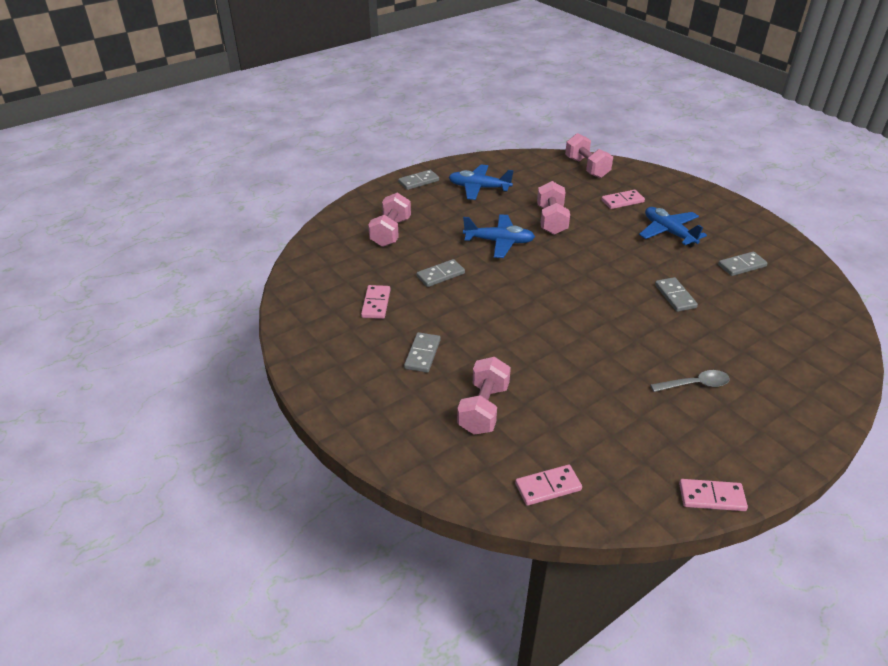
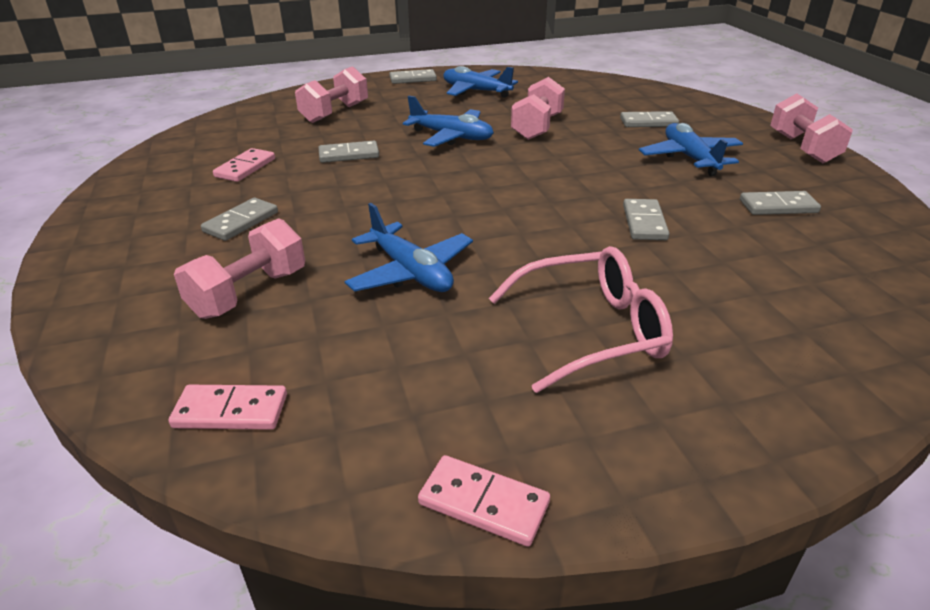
camera: 20 degrees right, 5 degrees down
(567, 368) = (410, 272): none -> blue plane
(586, 167) = (627, 90): pink dumbbell -> pink dumbbell (802, 148)
(622, 201) = (648, 122): pink domino -> grey domino
(695, 384) = (590, 331): grey spoon -> pink glasses

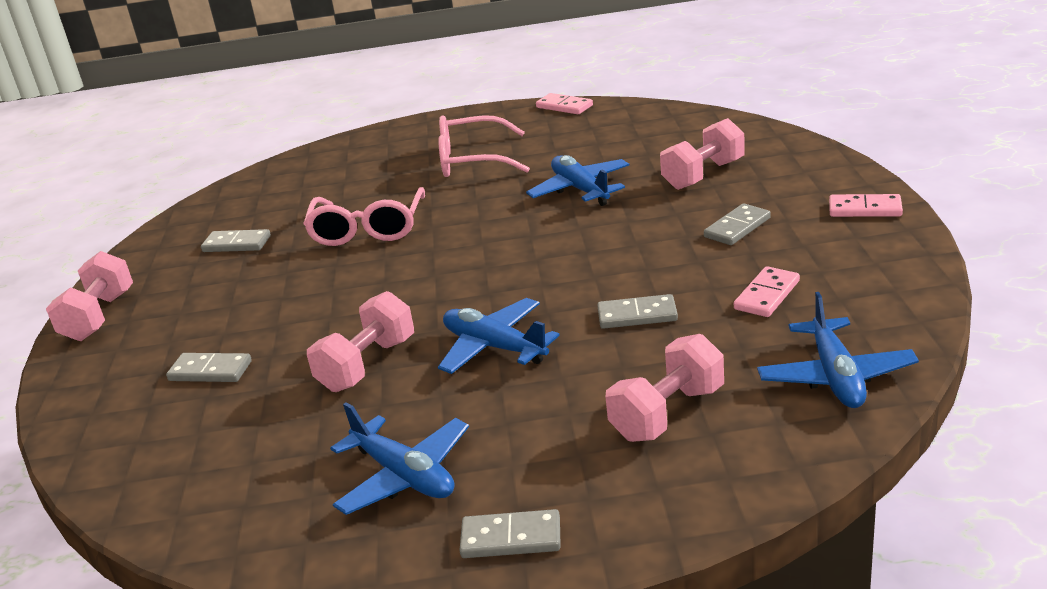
camera: 165 degrees left, 5 degrees down
(231, 411) = (690, 125): pink domino -> pink domino (865, 209)
(644, 222) = (368, 229): grey domino -> pink glasses
(690, 158) = (239, 303): blue plane -> blue plane (835, 376)

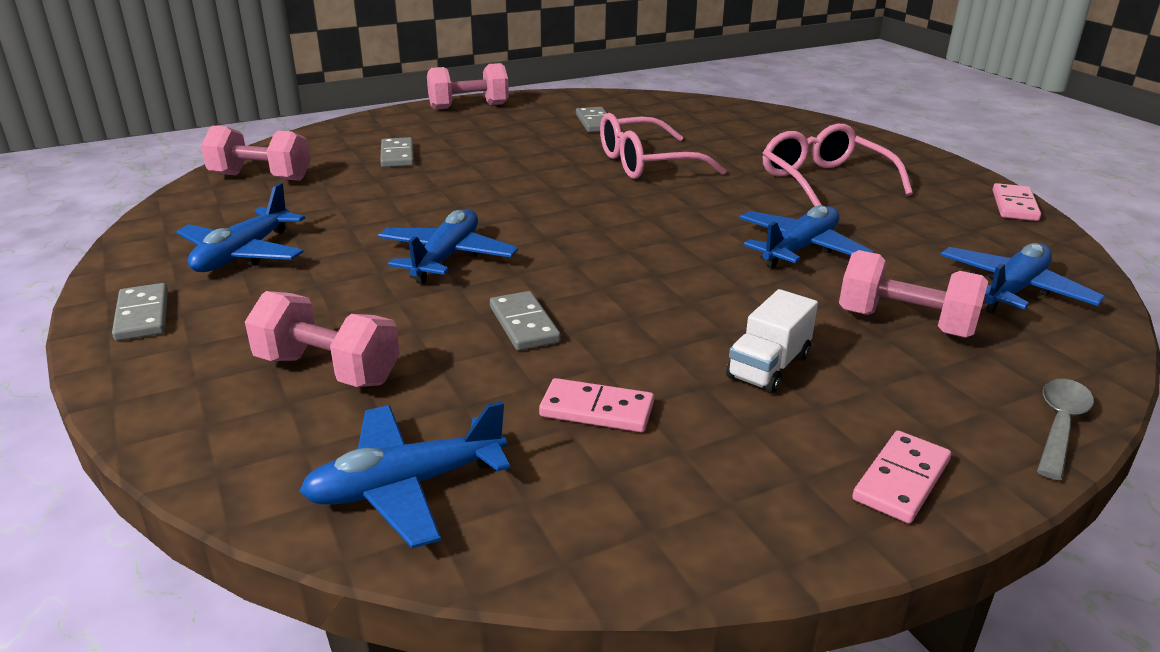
camera: 65 degrees right, 0 degrees up
(367, 365) = (411, 208): pink dumbbell -> pink dumbbell (261, 177)
(679, 134) = (1013, 290): none -> blue plane
(737, 227) = (768, 367): grey domino -> white truck
(826, 157) = (1059, 425): none -> grey spoon
(865, 209) = (901, 480): pink domino -> pink domino turned 45 degrees clockwise

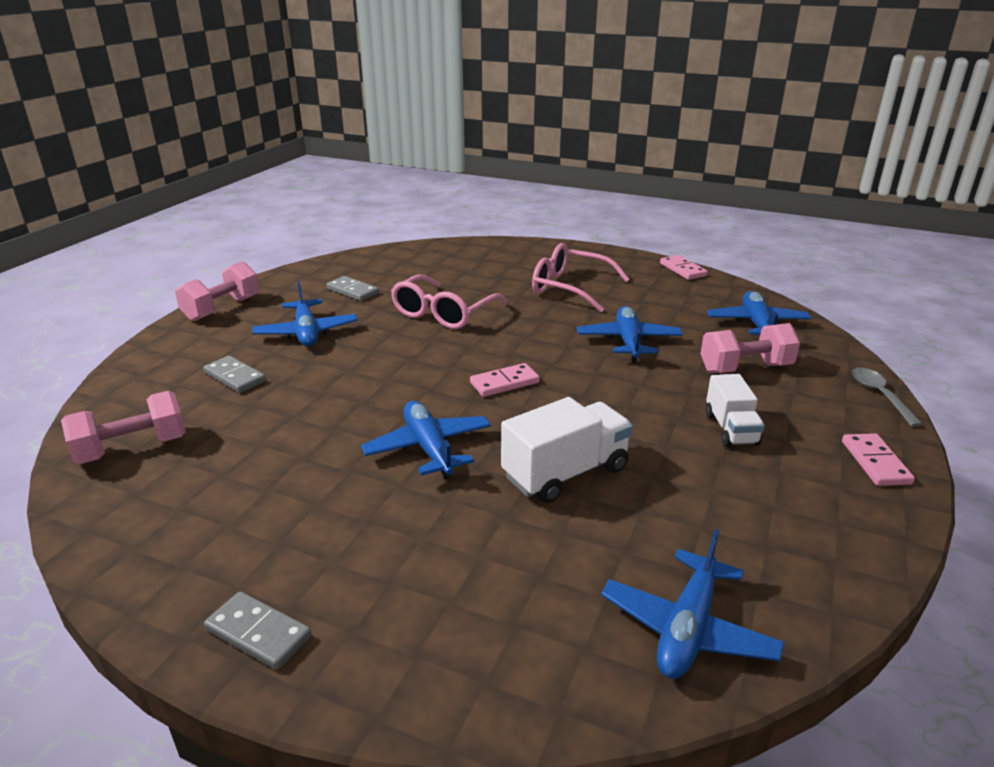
camera: 40 degrees left, 0 degrees up
(243, 254) = (251, 527): blue plane -> blue plane (306, 332)
(328, 370) = (498, 582): pink dumbbell -> none
(524, 324) = (565, 473): grey domino -> white truck
(597, 410) = (698, 507): pink domino -> pink domino (504, 383)

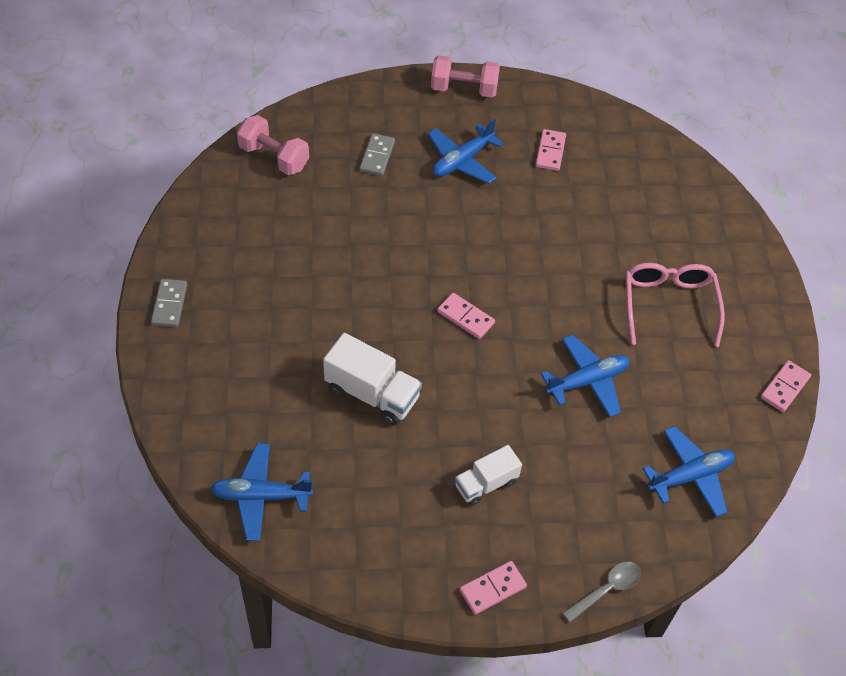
camera: 60 degrees right, 25 degrees up
(352, 291) = (550, 151): grey domino -> pink domino
(428, 448) = (357, 306): blue plane -> none
(444, 313) = (553, 232): pink glasses -> none
(745, 368) = (593, 479): pink dumbbell -> none

